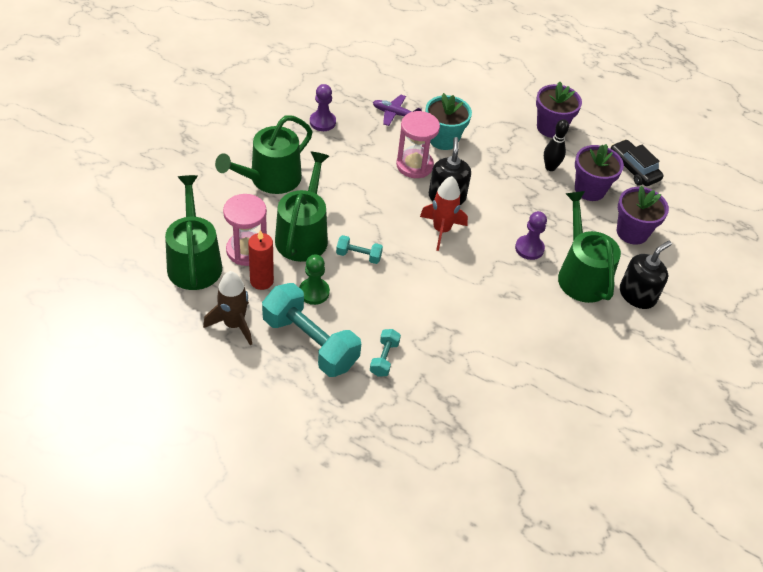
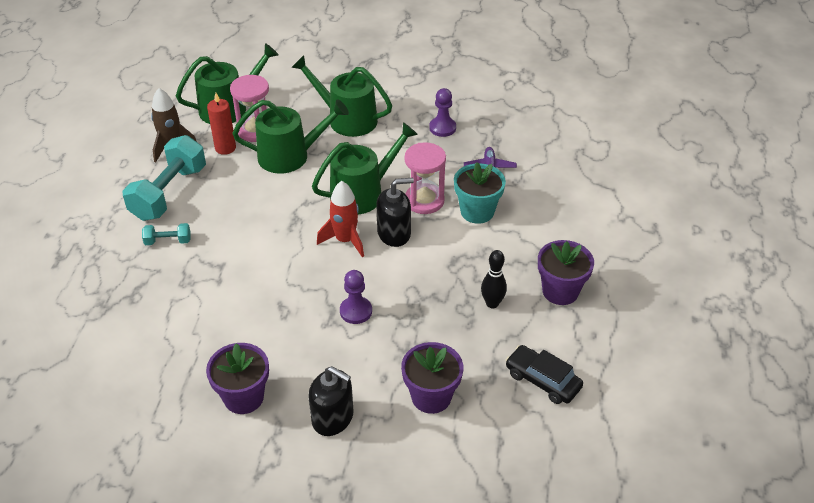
camera: 75 degrees right, 5 degrees down
(314, 292) = (226, 180): green pawn -> none
(358, 256) = (282, 195): turquoise dumbbell -> none
(581, 275) = (338, 362): green watering can -> green watering can (362, 193)
(589, 189) = (478, 345): purple flower pot -> purple flower pot (243, 397)
(633, 169) = (542, 380): black car -> black car turned 90 degrees counterclockwise

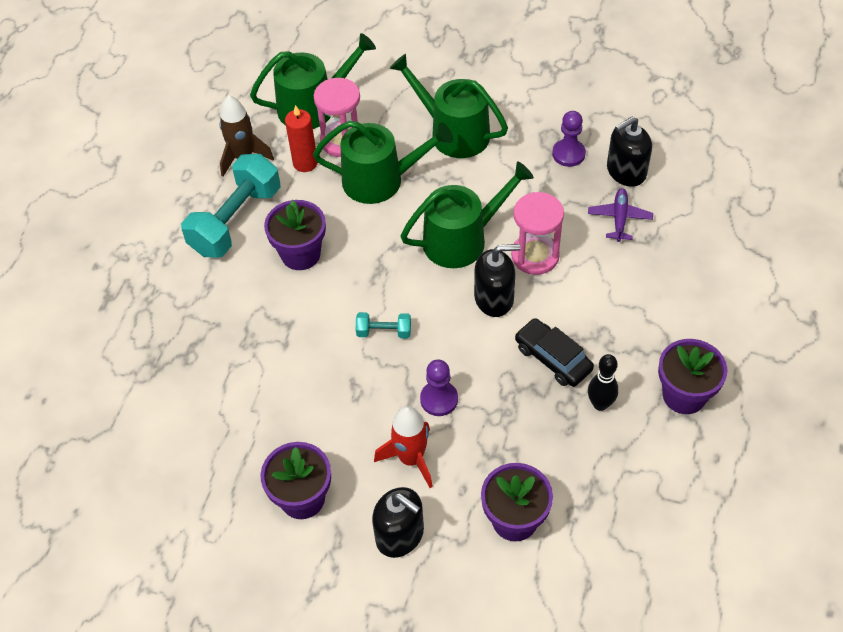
camera: 10 degrees right, 10 degrees up
(168, 241) = (231, 286): turquoise dumbbell -> turquoise dumbbell (384, 332)
(227, 213) = (300, 254): none -> purple flower pot
(345, 240) = (435, 303): red rocket -> red rocket (411, 459)
(477, 212) = (597, 276): turquoise flower pot -> none
(490, 137) = (626, 171): none -> black soap dispenser
(542, 380) = (647, 512): black car -> black car (553, 358)

